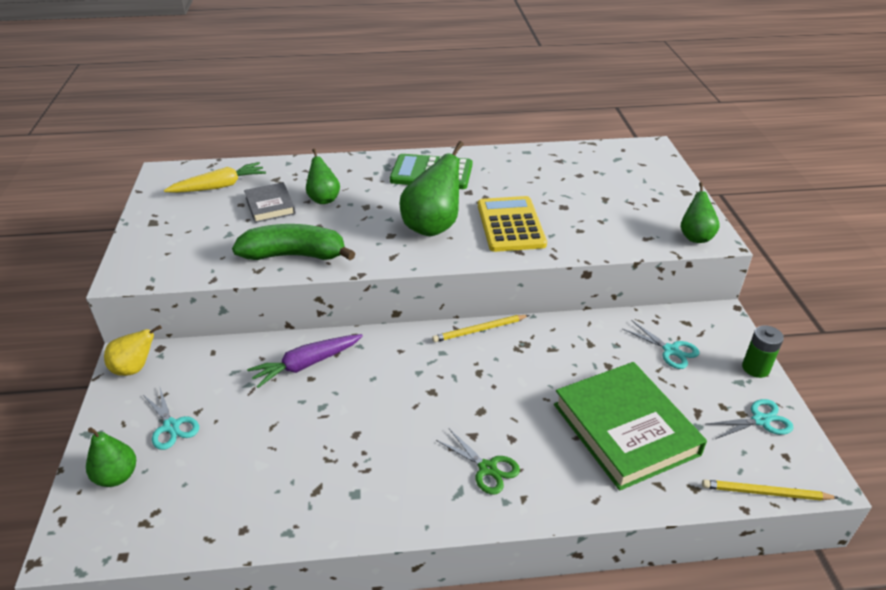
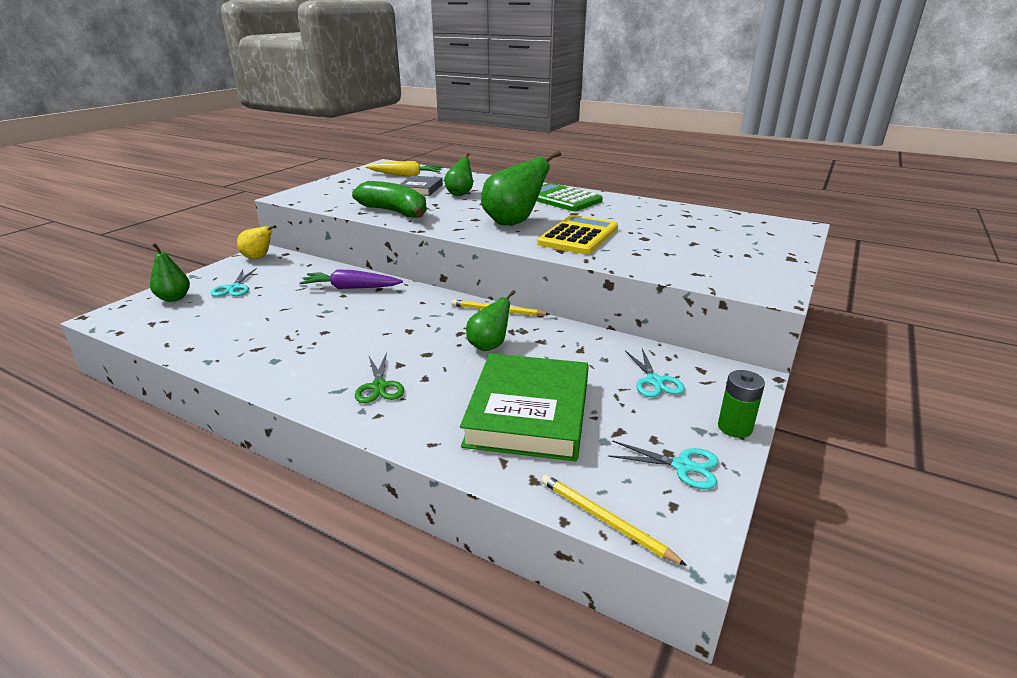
camera: 35 degrees right, 10 degrees down
(695, 237) = (753, 285): green pear -> green pear (489, 346)

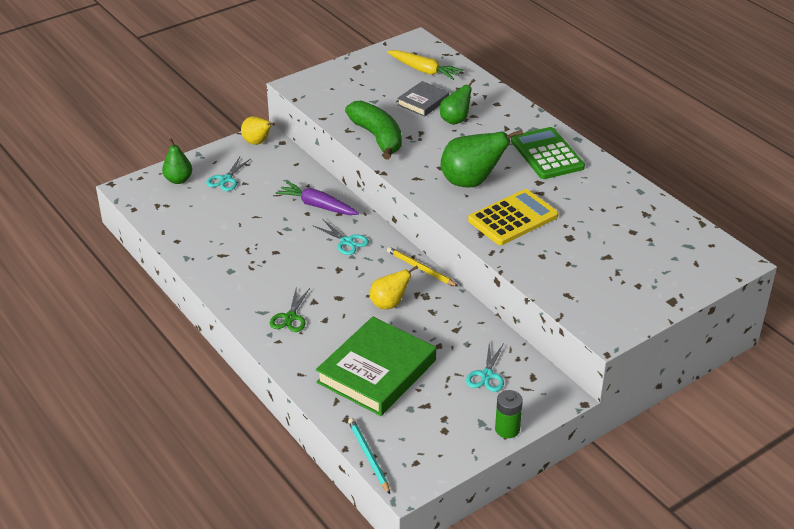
camera: 25 degrees right, 10 degrees up
(489, 346) = (389, 304): green pear -> yellow pear
(605, 520) = (368, 456): yellow pencil -> turquoise pencil
(682, 466) = (444, 442): turquoise scissors -> turquoise scissors (346, 241)

